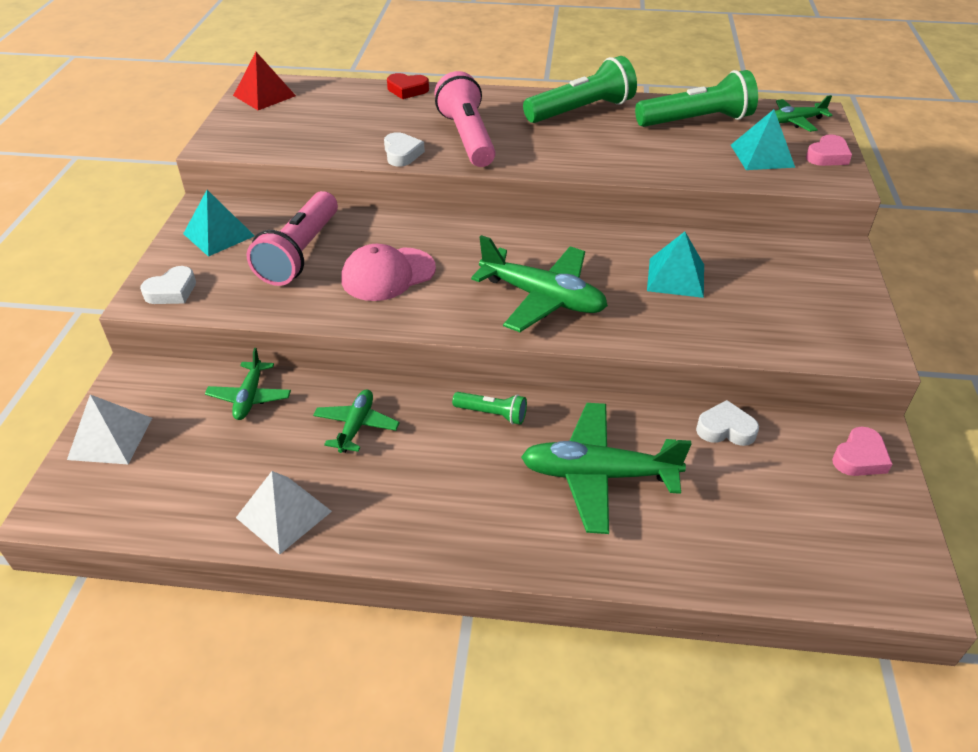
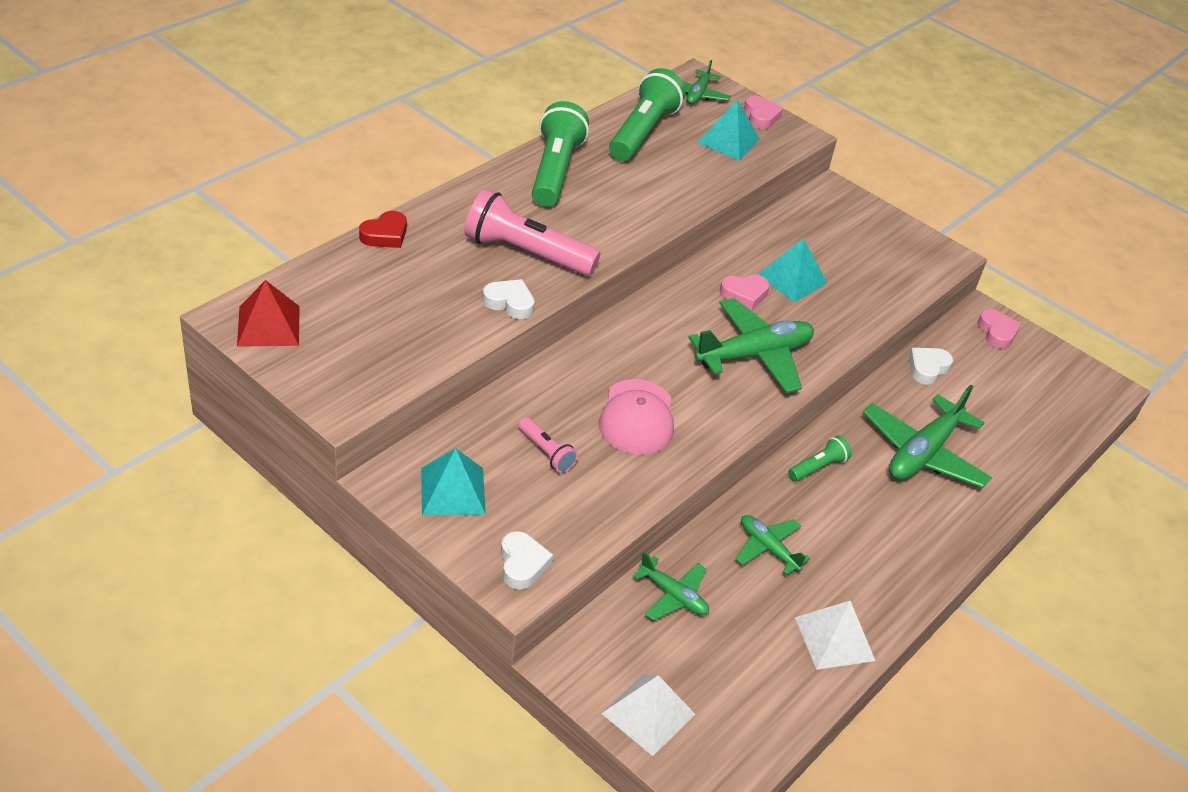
camera: 60 degrees left, 0 degrees up
(300, 253) = (546, 452): pink flashlight -> pink flashlight, size x0.49
(613, 262) = (744, 294): none -> pink heart

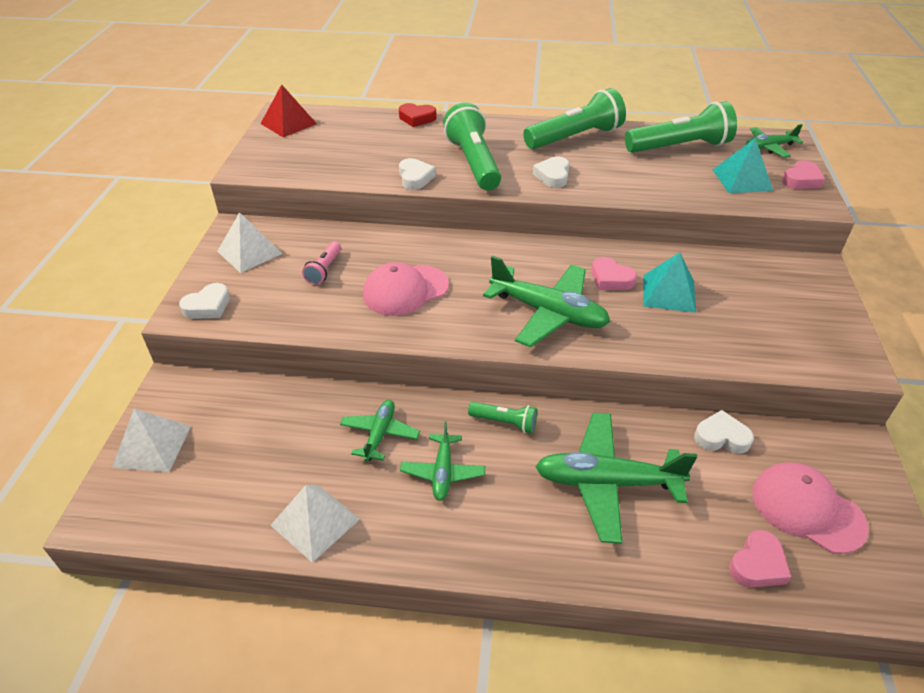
camera: 60 degrees right, 0 degrees up
(453, 491) = (250, 252): turquoise pyramid -> white pyramid
(526, 253) = (473, 163): pink flashlight -> green flashlight
(607, 225) = (553, 176): none -> white heart
(673, 595) = (280, 406): green plane -> green plane (443, 472)
(997, 332) = (848, 465): pink heart -> pink heart (757, 564)
(1016, 378) = (807, 509): none -> pink cap

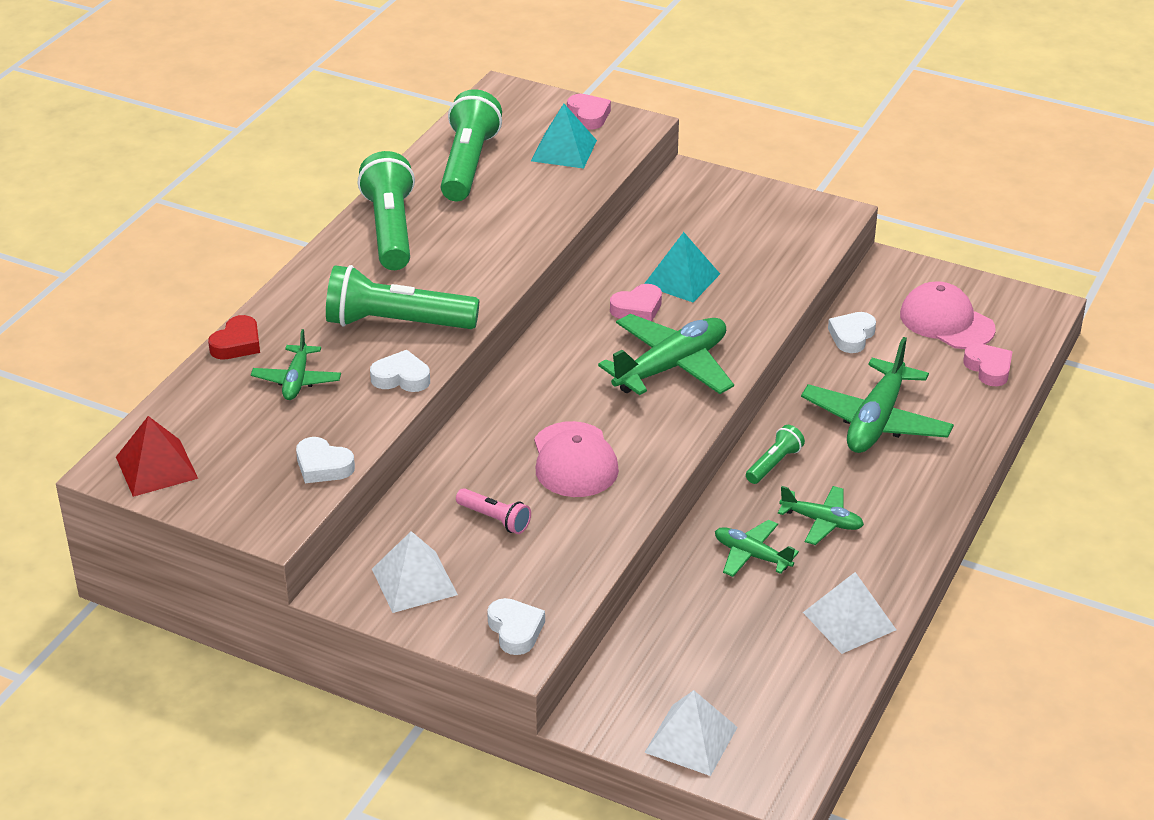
camera: 70 degrees left, 5 degrees down
(553, 176) = (470, 272): white heart -> white heart (323, 466)
(769, 147) = (511, 108): green plane -> green plane (297, 380)
(807, 509) = (946, 321): pink cap -> pink cap turned 75 degrees clockwise

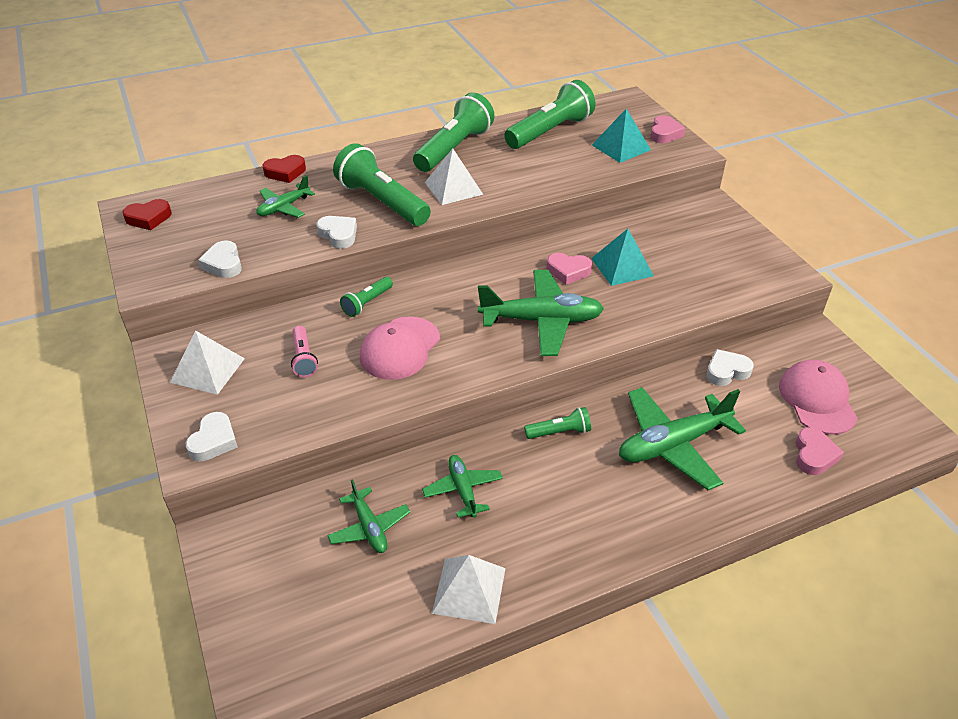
camera: 40 degrees right, 5 degrees up
(156, 467) = (148, 218): red pyramid -> red heart
(483, 438) = (367, 303): none -> green flashlight
(691, 739) = (252, 603): white pyramid -> white pyramid (453, 188)
(821, 521) = (542, 496): green plane -> green plane (369, 527)

